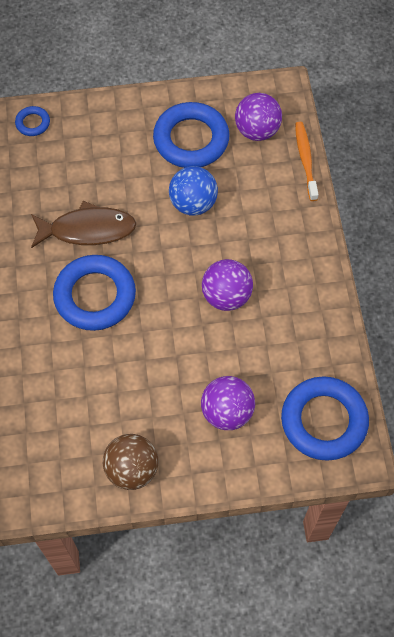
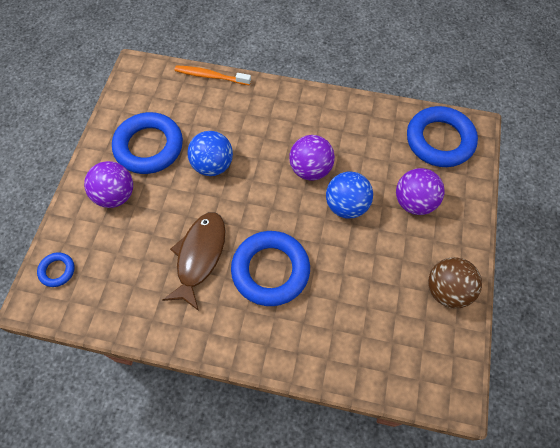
camera: 70 degrees left, 0 degrees up
(195, 344) = (346, 205): none -> blue ball
(257, 130) = (166, 98): purple ball -> purple ball (115, 195)

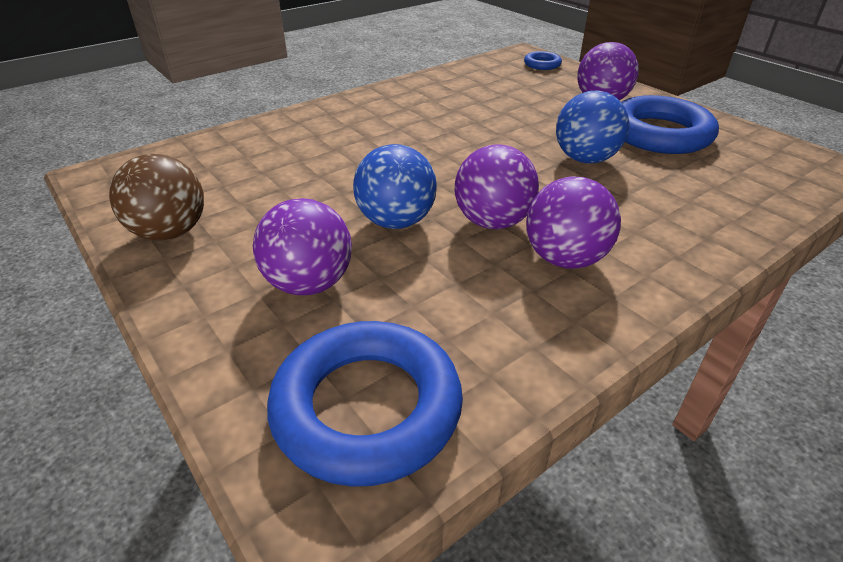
camera: 130 degrees right, 25 degrees down
(199, 256) = (468, 115): brown fish -> none
(211, 76) = (779, 216): orange toothbrush -> none
(270, 270) = (395, 140): blue ring -> none
(313, 131) = (565, 259): none -> purple ball

